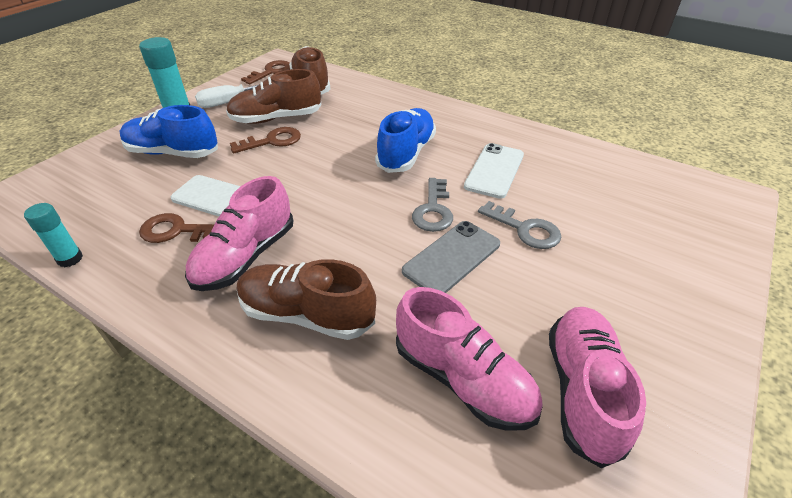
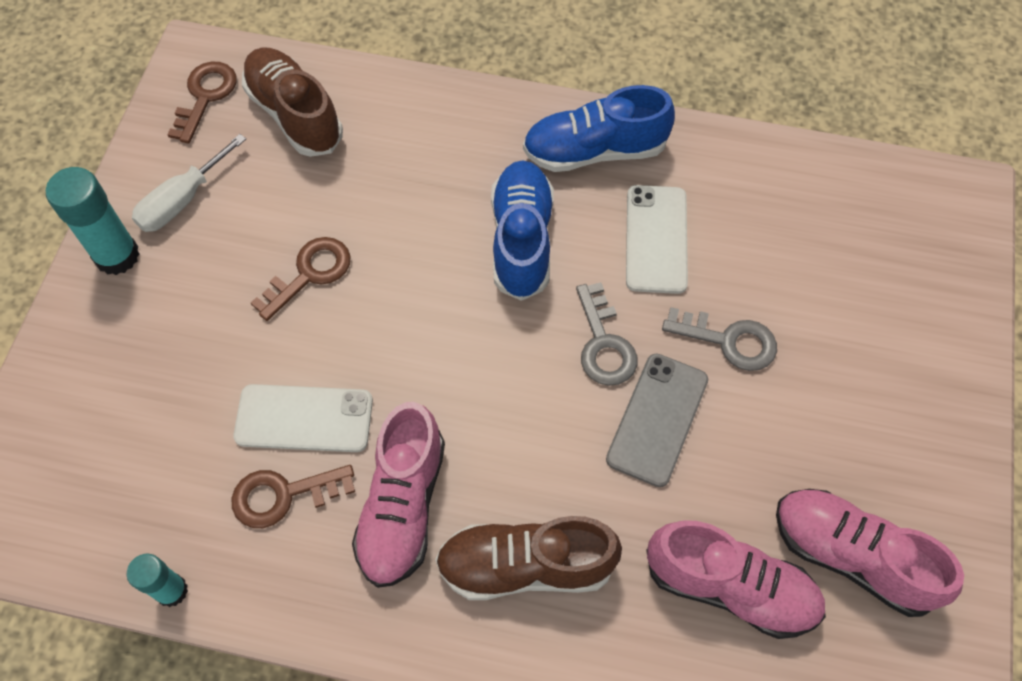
camera: 20 degrees left, 20 degrees up
(173, 153) = (171, 348): blue shoe -> blue shoe (594, 151)
(276, 119) = (285, 219): brown shoe -> none
(583, 390) = (851, 556): pink shoe -> pink shoe turned 45 degrees counterclockwise

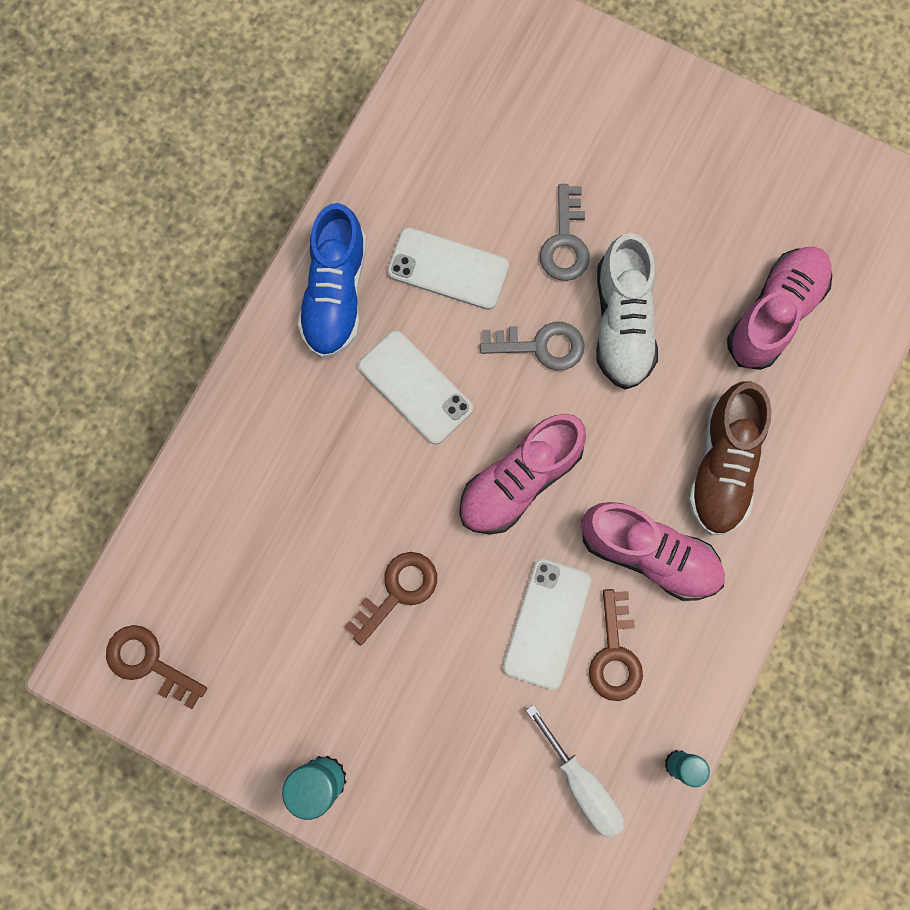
camera: 75 degrees left, 15 degrees up
(182, 200) = (276, 704): white screwdriver -> white screwdriver (582, 784)
(295, 114) = (202, 572): brown shoe -> none
(309, 274) = (397, 591): brown key -> brown key turned 75 degrees clockwise
(521, 240) = (415, 387): blue shoe -> white phone
(657, 419) = (622, 323): grey phone -> white shoe
(728, 341) = (565, 242): grey key -> grey key turned 150 degrees clockwise
(851, 556) = (770, 215): pink shoe -> pink shoe (519, 480)

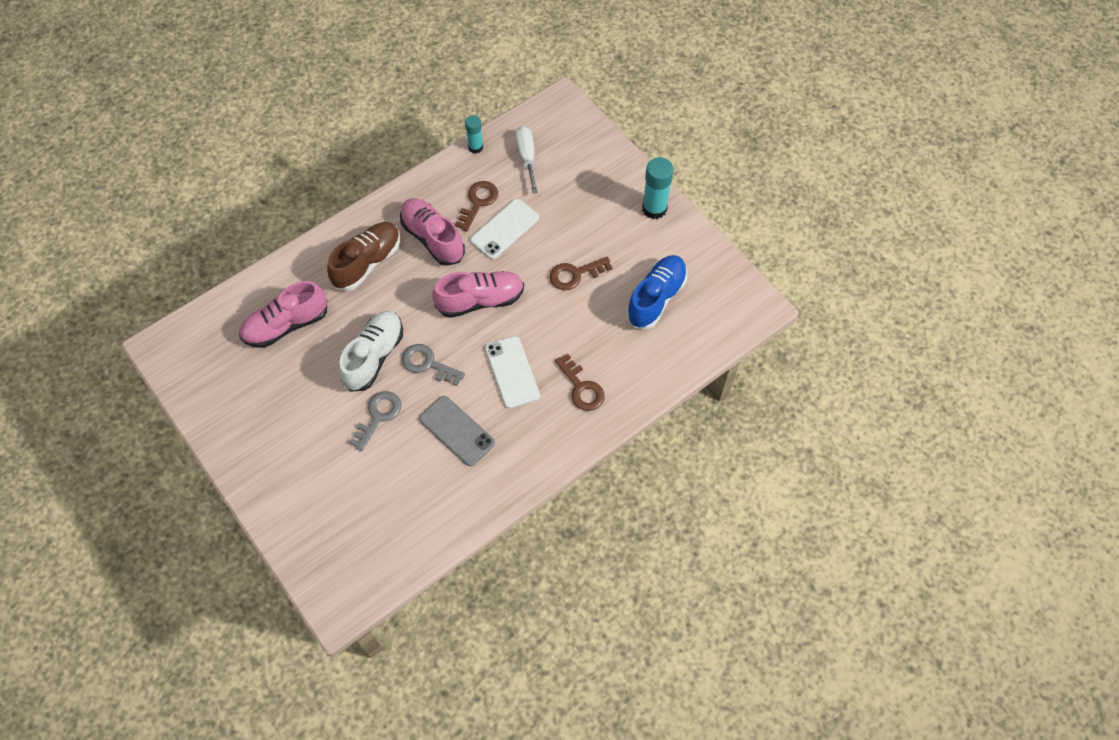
camera: 155 degrees left, 15 degrees down
(149, 662) = (725, 295): brown key -> brown key (581, 388)
(335, 294) = (532, 445): blue shoe -> blue shoe (656, 298)
(448, 269) = (456, 431): white phone -> grey phone

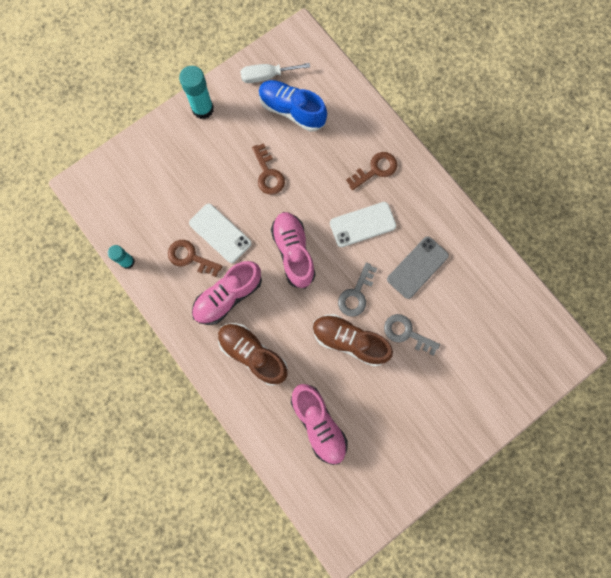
camera: 90 degrees left, 15 degrees up
(374, 356) = (349, 341): white shoe -> brown shoe
(527, 157) = (142, 215): white screwdriver -> white screwdriver (266, 76)

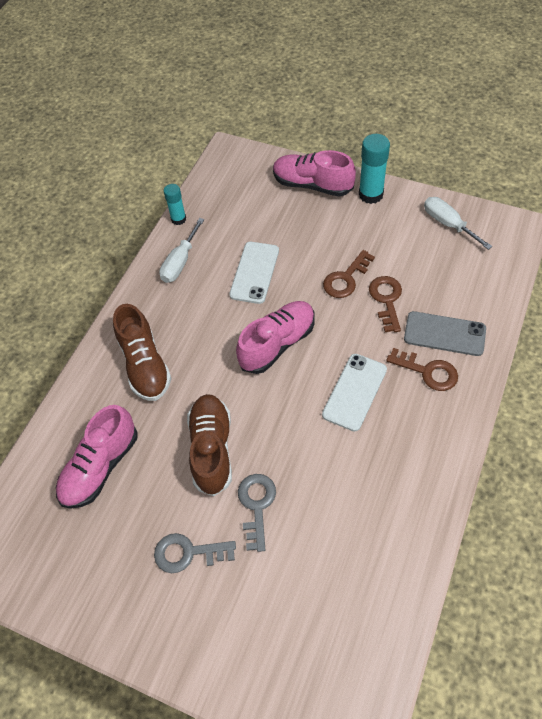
camera: 65 degrees right, 20 degrees down
(173, 282) = (180, 262): none -> white screwdriver
(190, 257) = (214, 262): brown key -> brown key (386, 300)
(228, 296) = (193, 312): pink shoe -> pink shoe (312, 185)
(253, 354) = (145, 365): brown shoe -> brown shoe turned 150 degrees clockwise
(292, 110) = (430, 263): blue shoe -> none
(356, 294) = (270, 427): grey key -> grey key (188, 553)
(362, 224) = (355, 392): white phone -> white phone turned 75 degrees clockwise
(417, 267) = (344, 476): grey phone -> grey phone (444, 334)

